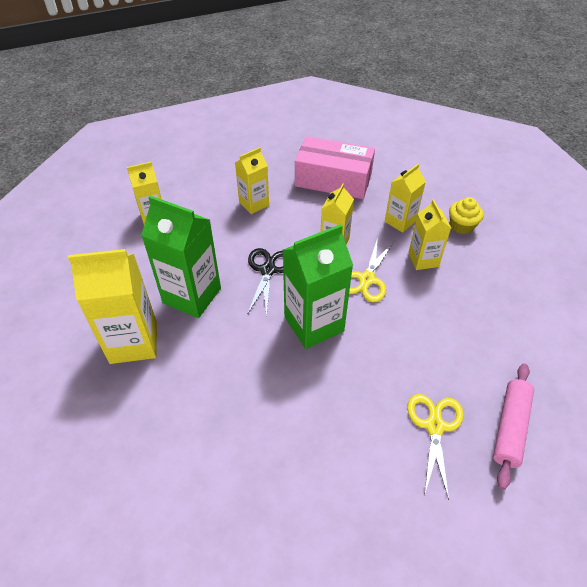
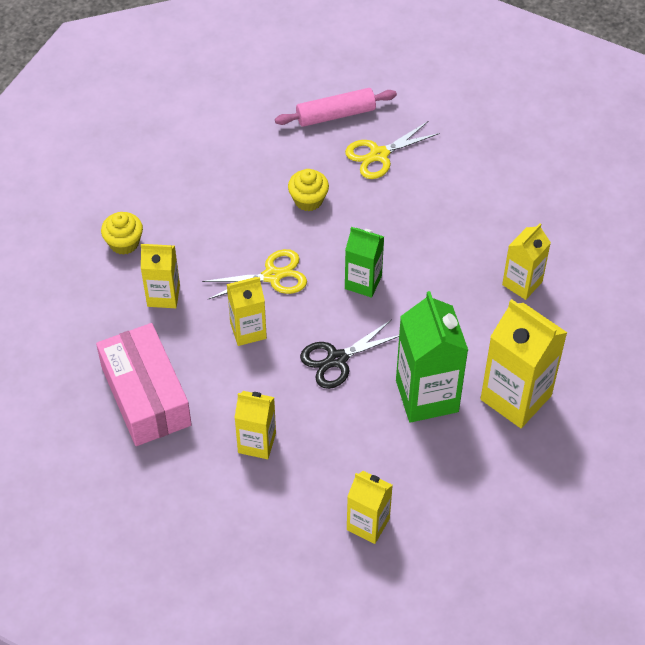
camera: 130 degrees left, 5 degrees up
(314, 324) = (363, 282): green carton -> green carton, size x0.60
(421, 343) = (308, 200): none -> yellow cupcake
(423, 259) = (204, 248): yellow carton -> yellow carton (522, 283)

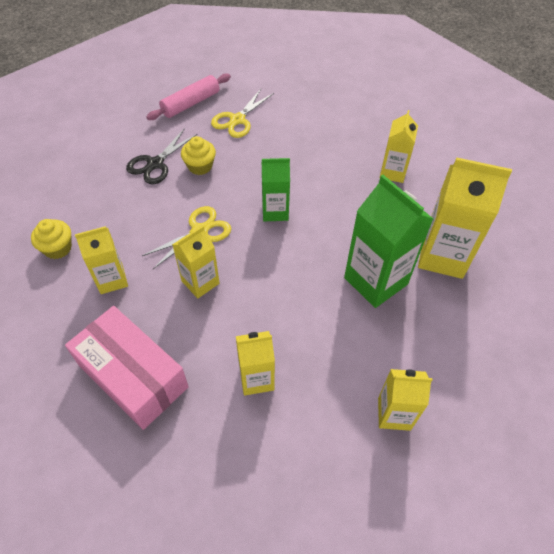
camera: 25 degrees left, 0 degrees up
(337, 359) = (287, 278): black scissors -> black scissors (155, 164)

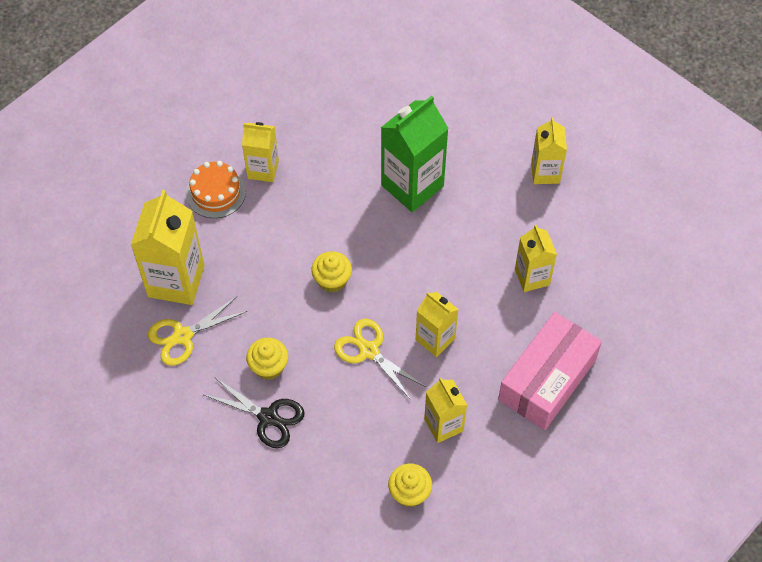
camera: 95 degrees left, 5 degrees up
(191, 103) = (152, 397): pink rolling pin -> none
(237, 120) = (182, 336): yellow scissors -> yellow scissors turned 120 degrees clockwise
(275, 211) = (332, 280): green carton -> yellow cupcake
(369, 142) = (216, 192): none -> orange cake
(442, 256) = (375, 129): yellow carton -> yellow carton (176, 281)

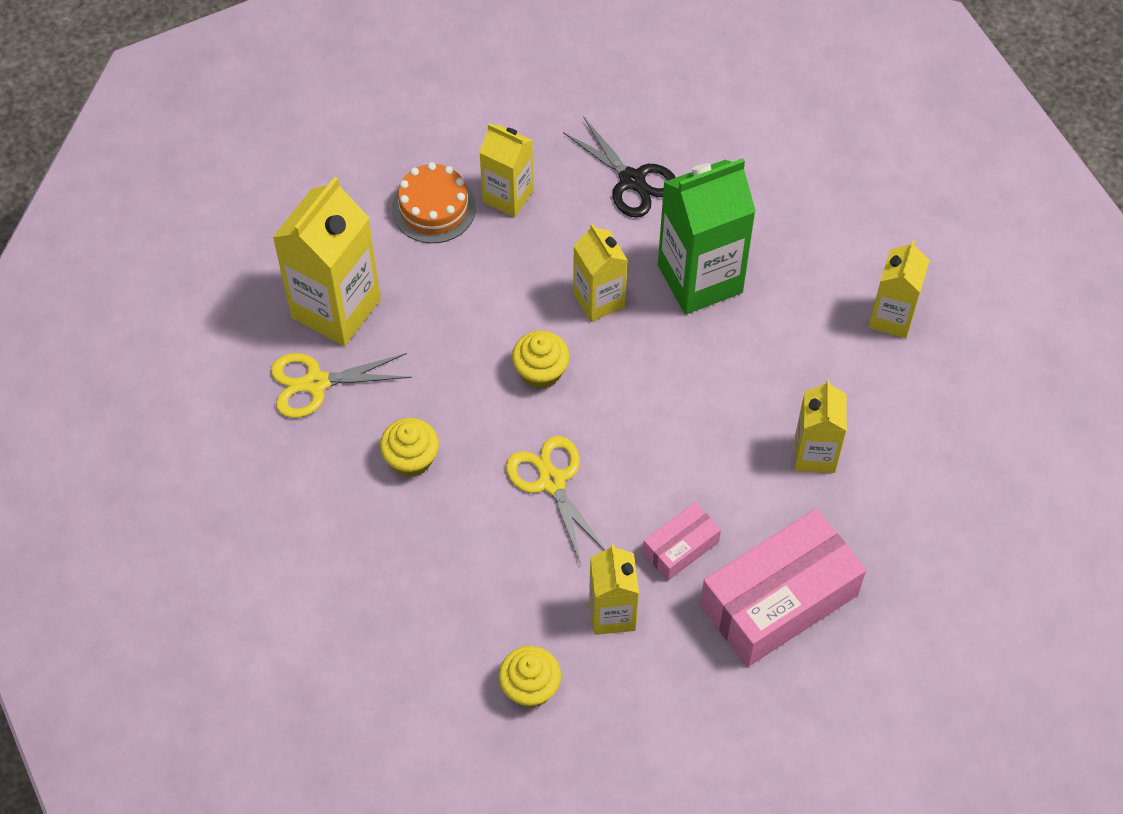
camera: 20 degrees right, 0 degrees up
(268, 417) = (384, 526): black scissors -> black scissors (632, 180)
(435, 339) = (647, 495): yellow carton -> yellow carton (599, 300)
(470, 366) = (680, 547): none -> pink box

